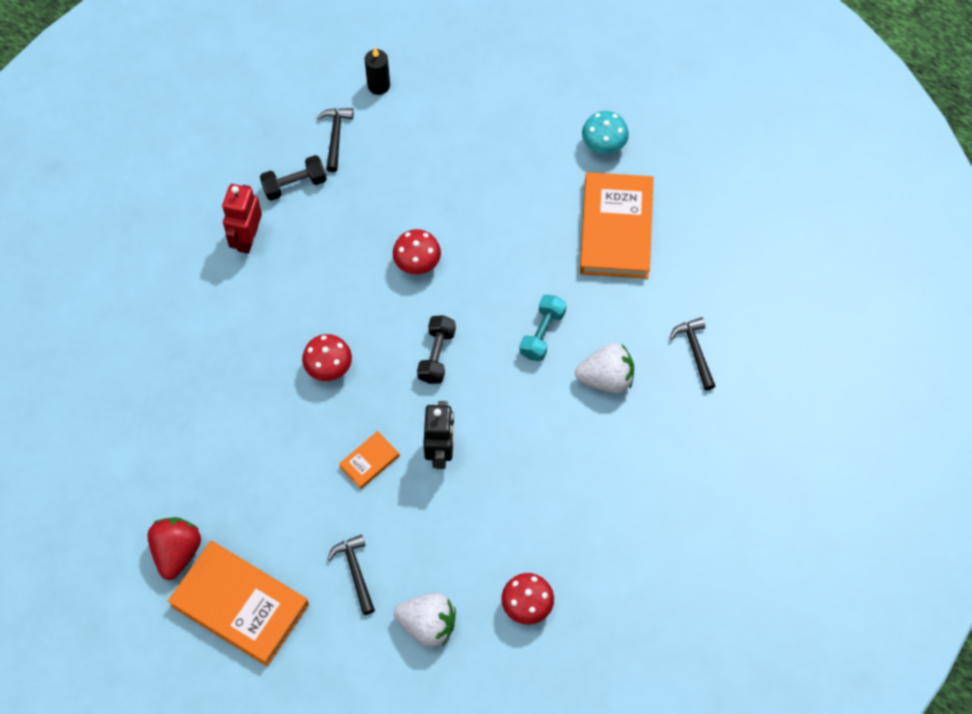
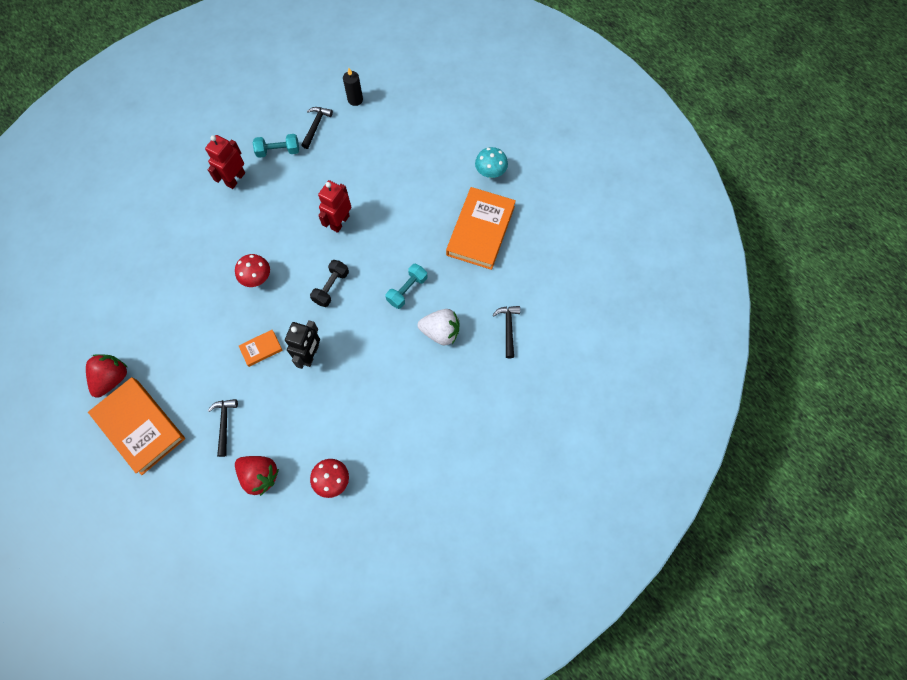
camera: 15 degrees right, 5 degrees up
(294, 185) = (278, 151): black dumbbell -> turquoise dumbbell
(417, 263) = (340, 222): red mushroom -> red robot
(428, 625) = (260, 475): white strawberry -> red strawberry

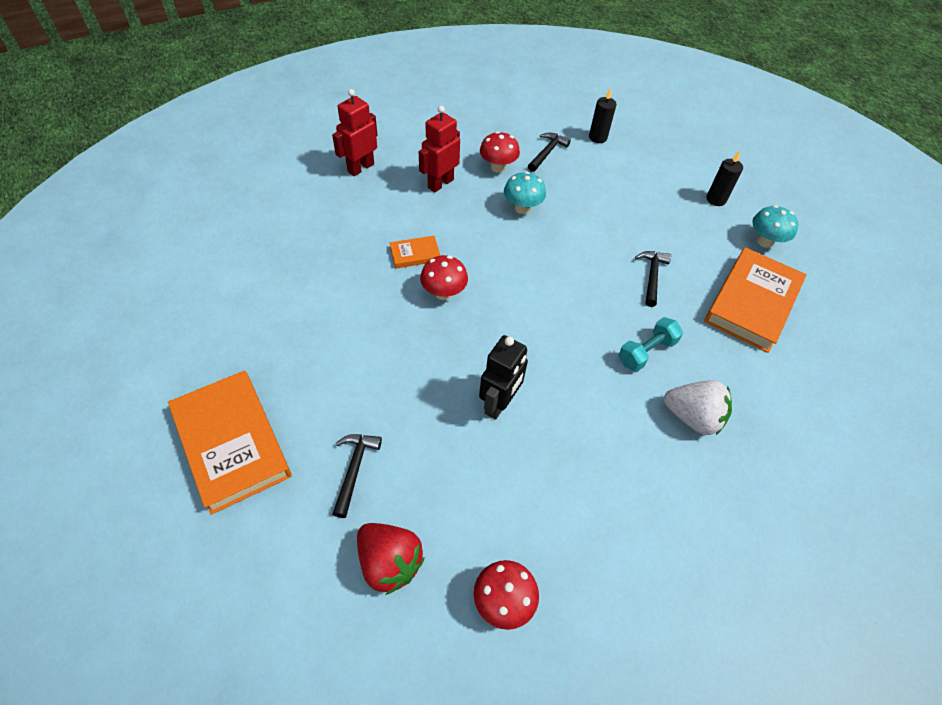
camera: 10 degrees right, 15 degrees down
(112, 378) = (217, 369): red strawberry -> none
(261, 349) = (430, 379): orange book -> orange book (415, 254)
(278, 151) = (498, 167): turquoise dumbbell -> red mushroom
(303, 187) = (522, 208): none -> turquoise mushroom
(331, 287) = (541, 325): black dumbbell -> none
(340, 222) = (563, 254): red robot -> red robot (360, 168)
(453, 141) = (716, 199): none -> black candle
(508, 328) = (794, 436): black hammer -> black hammer (652, 276)

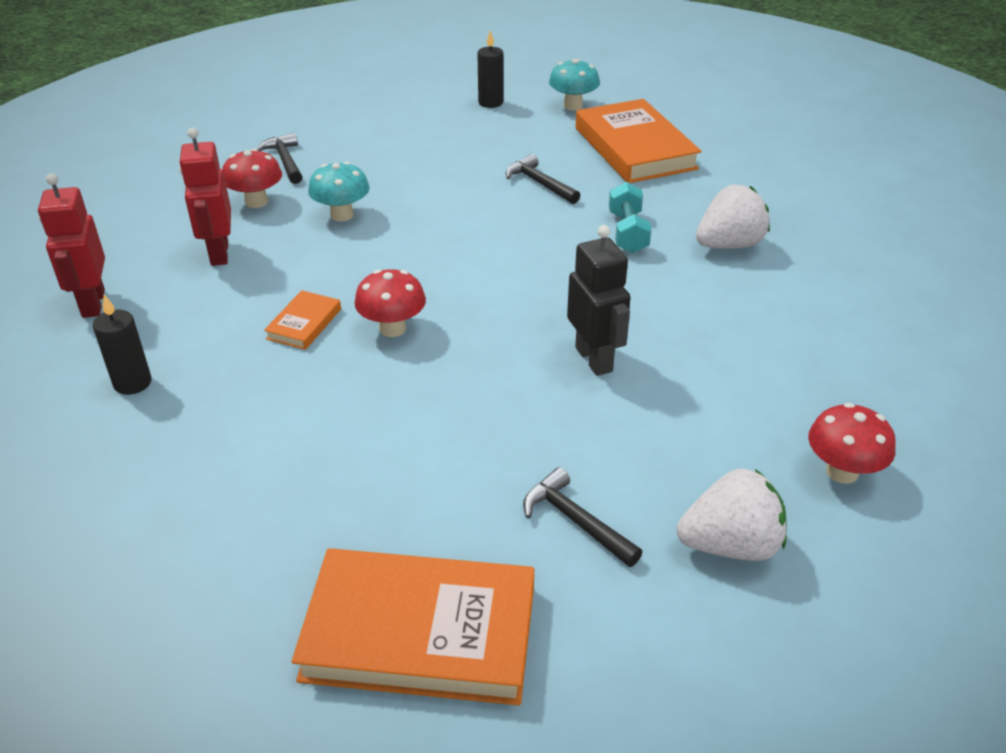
camera: 50 degrees left, 15 degrees down
(389, 562) = (730, 545): red strawberry -> white strawberry
(597, 137) = (312, 121): black candle -> black candle (132, 383)

